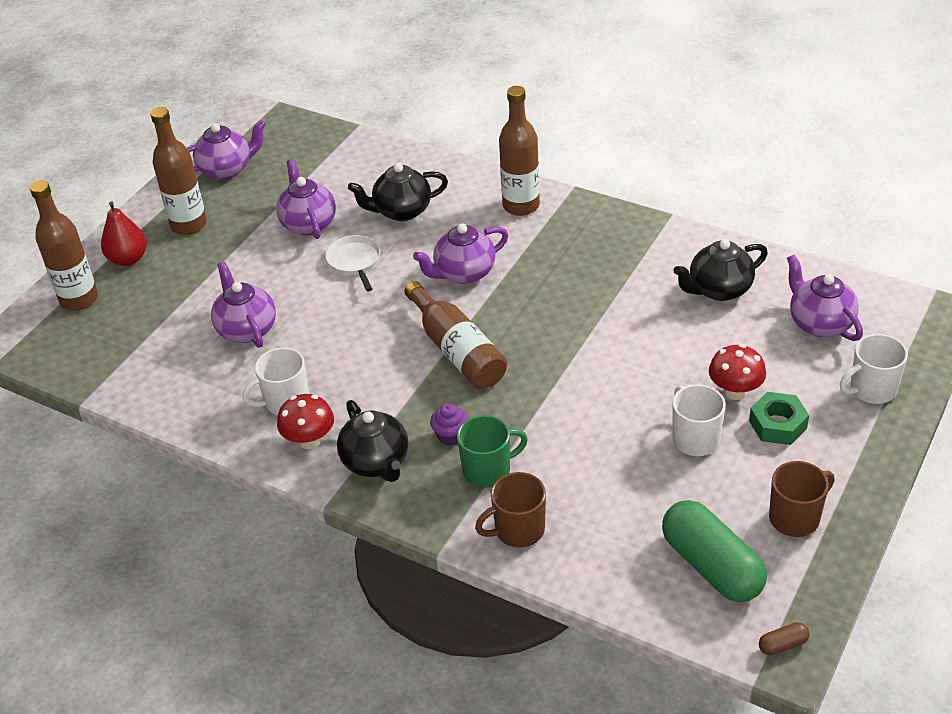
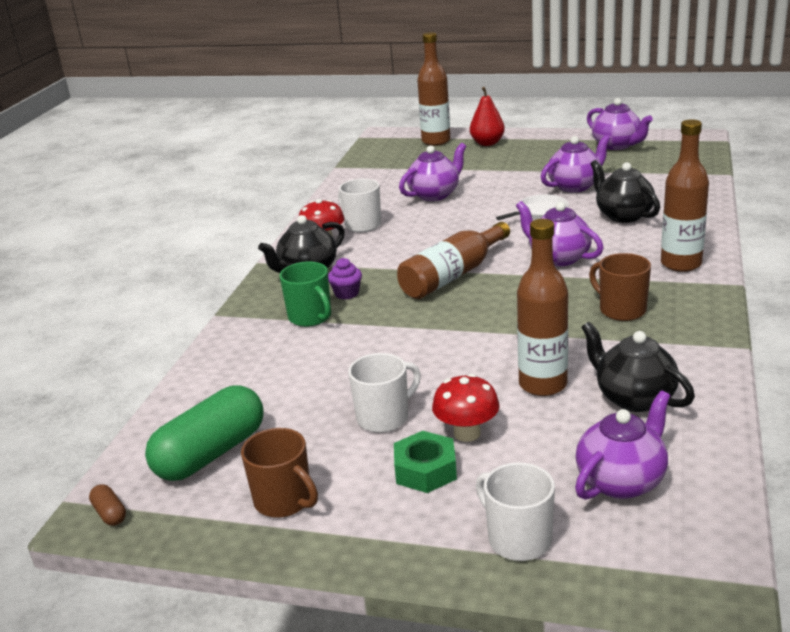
camera: 75 degrees right, 15 degrees down
(189, 225) = (539, 150): brown bottle -> brown bottle (543, 384)
(518, 530) = (244, 344): brown mug -> brown mug (621, 310)

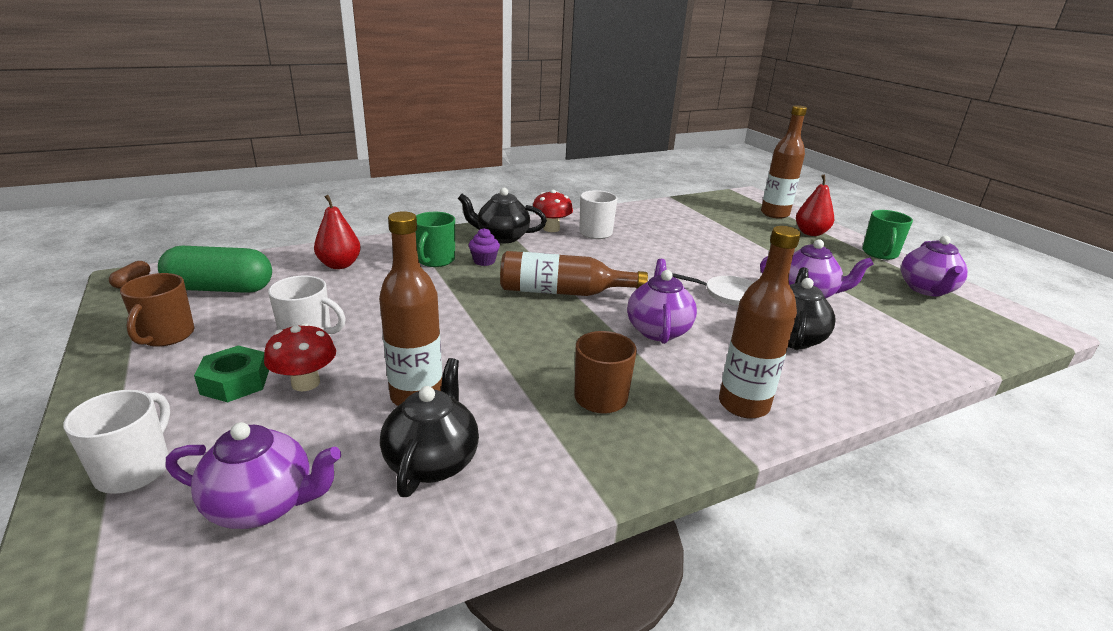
camera: 45 degrees right, 0 degrees up
(249, 371) = (339, 265): none -> red pear
(434, 194) = (685, 242): purple teapot -> none
(551, 136) = (880, 254): none -> green mug

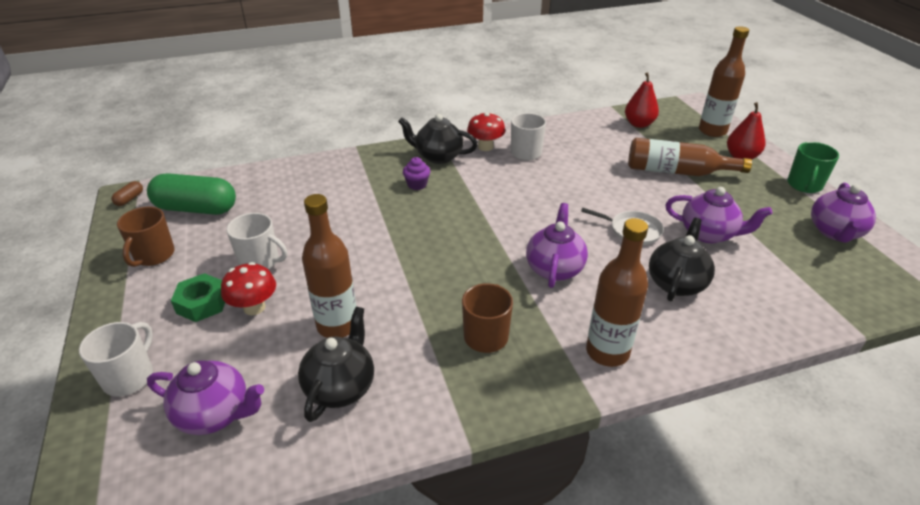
camera: 10 degrees right, 10 degrees up
(339, 265) = (293, 185): red pear -> red pear (639, 124)
(435, 260) = (374, 182): green mug -> none
(563, 292) = (479, 222): brown bottle -> brown bottle (677, 171)

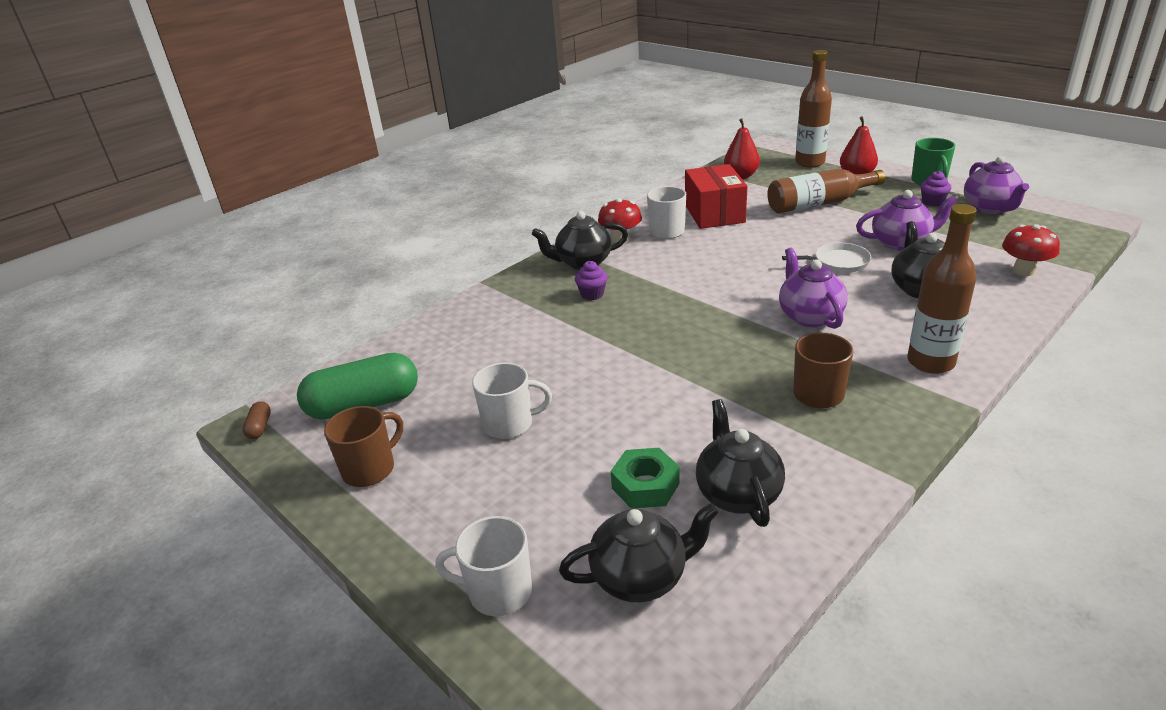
camera: 25 degrees left, 5 degrees down
(130, 377) = (498, 592): white mug -> white mug turned 75 degrees counterclockwise
(153, 255) = (370, 469): brown mug -> brown mug turned 120 degrees counterclockwise
(202, 303) = (492, 488): green nut -> green nut (645, 485)
(215, 414) = (640, 577): purple teapot -> black teapot
(254, 307) = (558, 467): red mushroom -> red mushroom (1024, 270)
(337, 325) = (667, 445): brown bottle -> none
(579, 150) = (714, 213): none -> red box
(784, 206) = (932, 202): none -> purple cupcake

